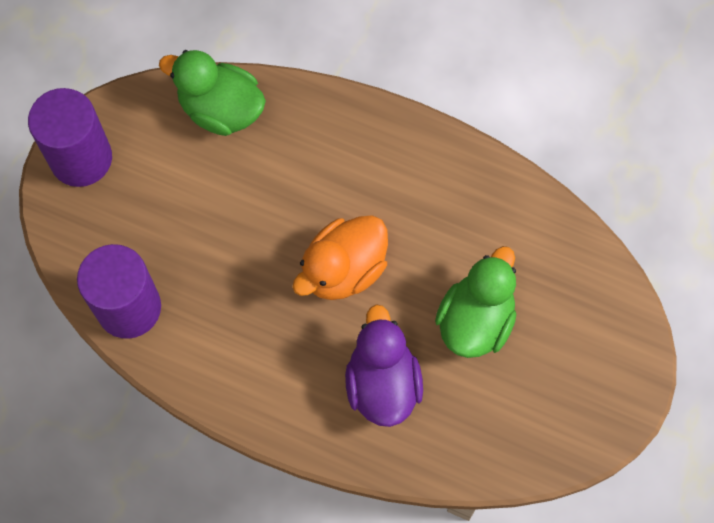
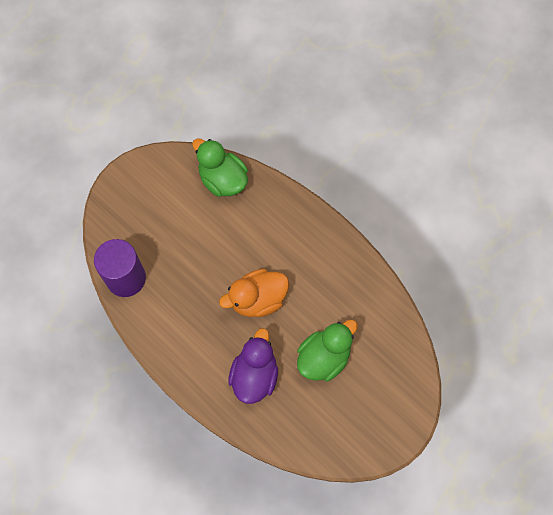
camera: 20 degrees right, 0 degrees up
(81, 158) = (132, 181): purple cylinder -> none

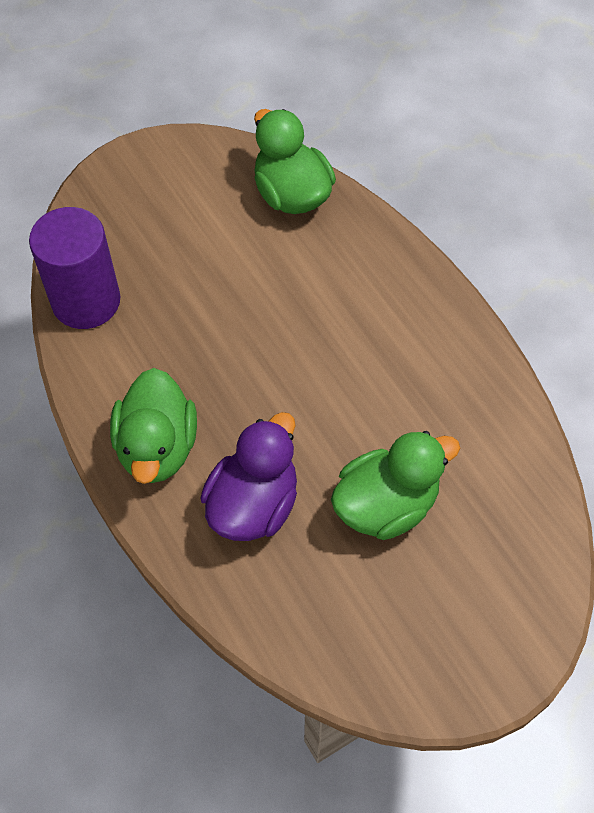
camera: 15 degrees right, 10 degrees down
(193, 356) = (157, 447): none -> green duck
(257, 299) = (295, 384): orange duck -> none

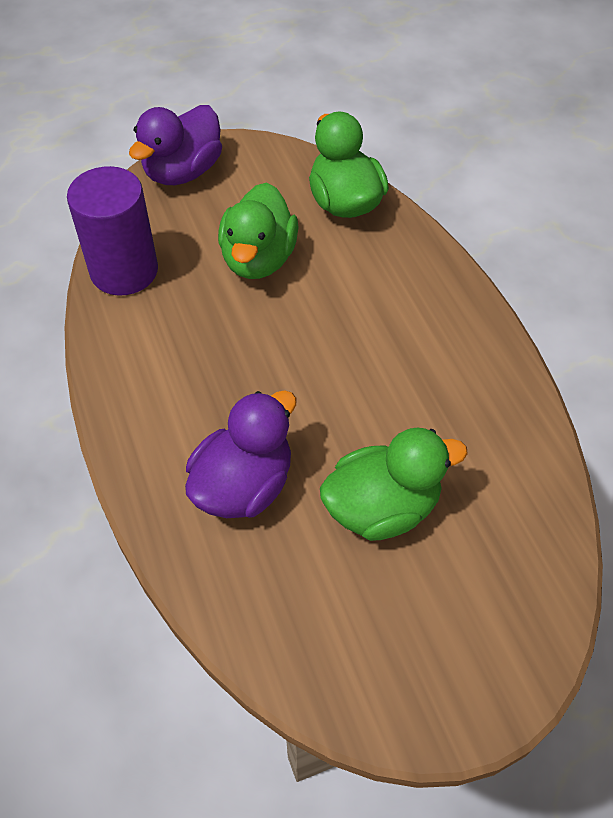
camera: 10 degrees right, 5 degrees down
(120, 182) = (183, 171): none -> purple duck
(157, 447) = (159, 415): green duck -> green duck (258, 259)

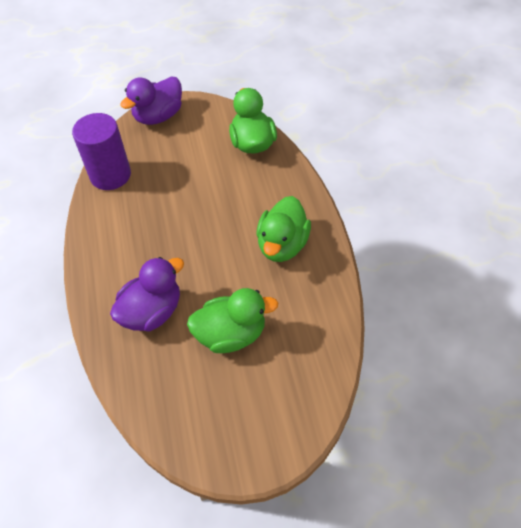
camera: 10 degrees right, 0 degrees up
(258, 259) = (192, 174): green duck -> green duck (282, 245)

